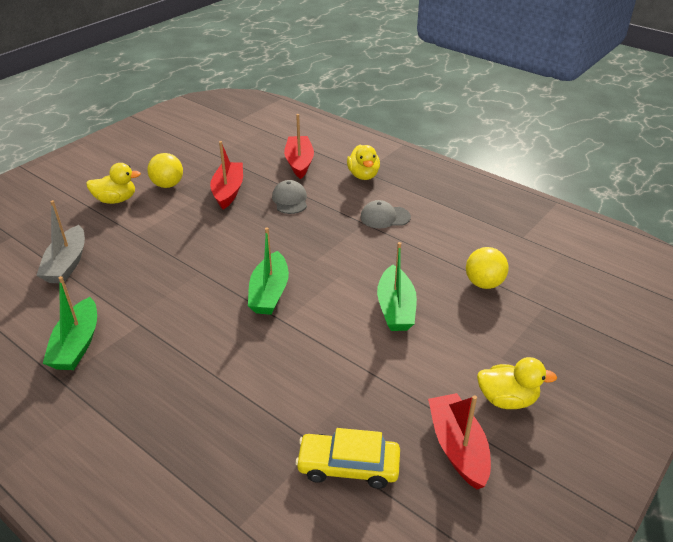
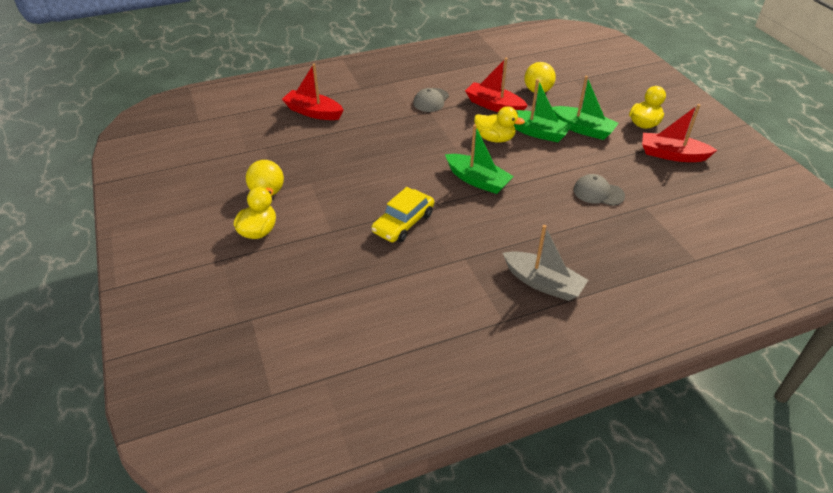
camera: 60 degrees left, 5 degrees up
(67, 264) = (339, 286): grey boat -> grey boat (543, 283)
(77, 344) = (465, 301): green boat -> green boat (583, 129)
(228, 191) = (317, 161): red boat -> red boat (494, 106)
(290, 200) = (364, 134): grey cap -> grey cap (598, 193)
(348, 466) = (667, 200): yellow car -> yellow car (403, 223)
(363, 175) = (366, 90): yellow duck -> yellow duck (495, 139)

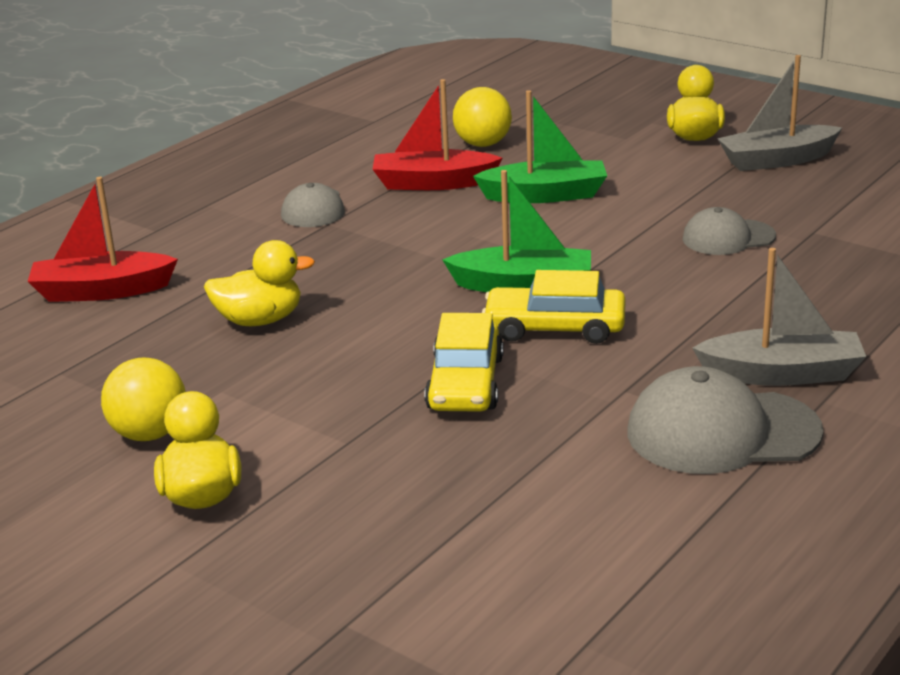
camera: 30 degrees left, 15 degrees down
(468, 210) = (555, 328): none -> yellow car
(483, 302) = (722, 432): none -> grey cap
(495, 139) = (486, 224): yellow duck -> yellow duck (260, 320)
(583, 129) = (612, 170): green boat -> none
(672, 155) = (777, 160): red boat -> grey boat

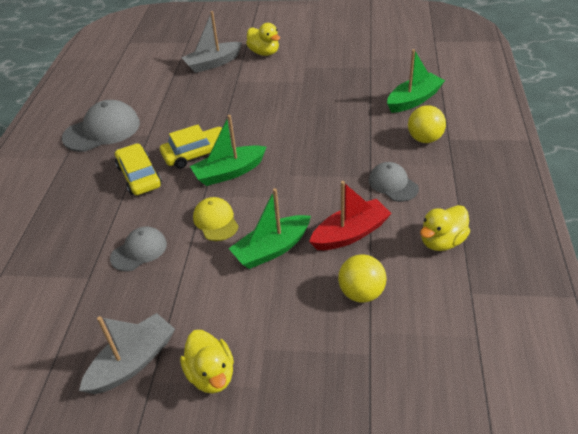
camera: 150 degrees right, 15 degrees up
(102, 291) = (414, 100): red boat -> green boat
(149, 434) = (306, 61): yellow ball -> yellow ball (424, 139)
(260, 320) = (327, 111): yellow duck -> yellow duck (442, 241)
(465, 383) = (214, 115): yellow car -> yellow car (139, 176)
(595, 238) = (216, 221): none -> yellow cap
(782, 374) = (85, 165): grey boat -> grey boat (213, 63)

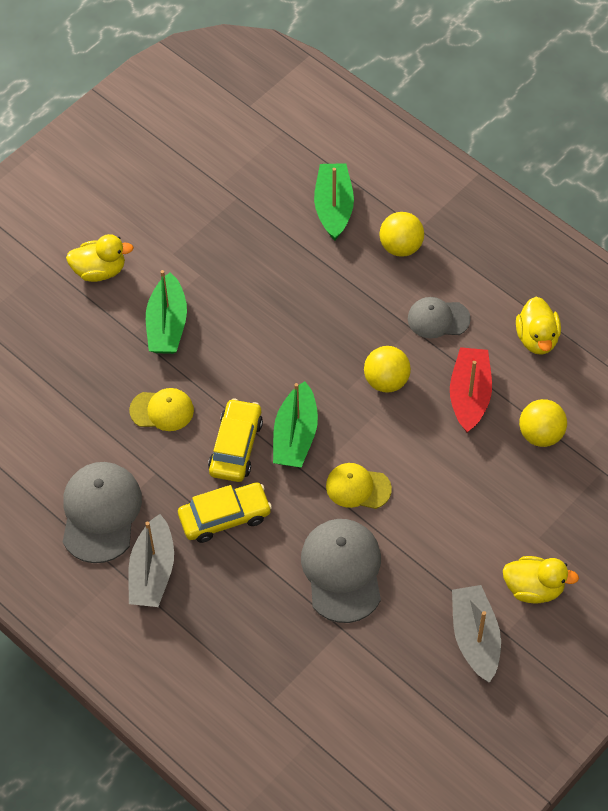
camera: 55 degrees left, 15 degrees up
(139, 176) = (225, 517): yellow car -> yellow car turned 150 degrees clockwise
(139, 251) = (342, 571): grey cap -> grey cap, size x1.65
(195, 115) = (162, 410): none -> yellow cap
(213, 63) = (68, 333): grey boat -> grey boat (152, 571)
(272, 249) = (435, 465): green boat -> green boat (167, 325)
(315, 188) = (386, 381): none -> yellow ball

